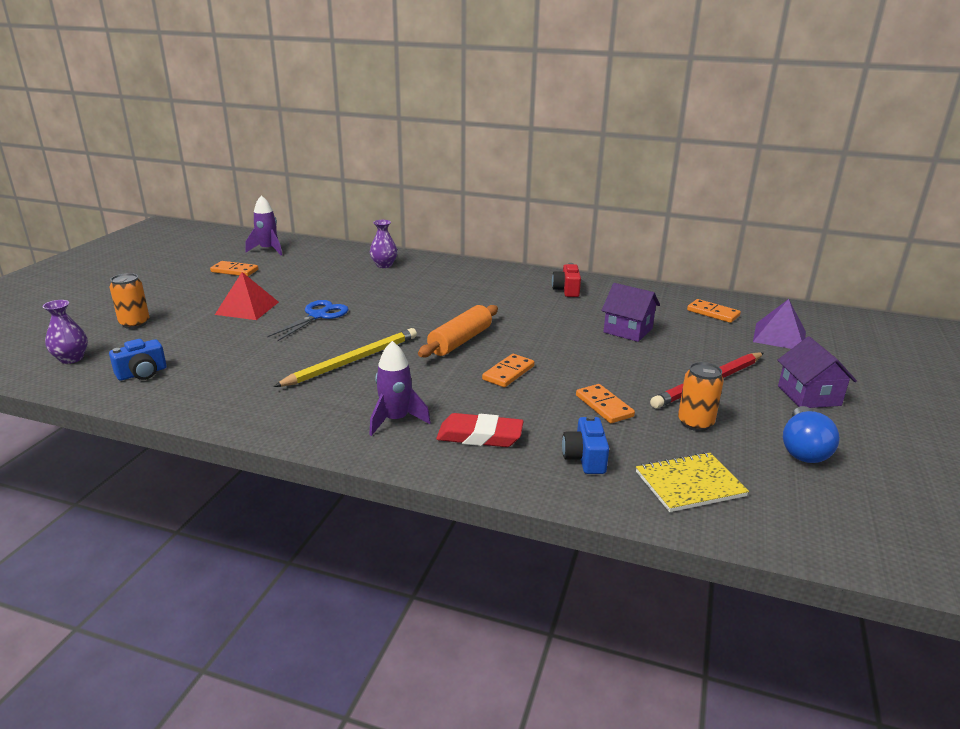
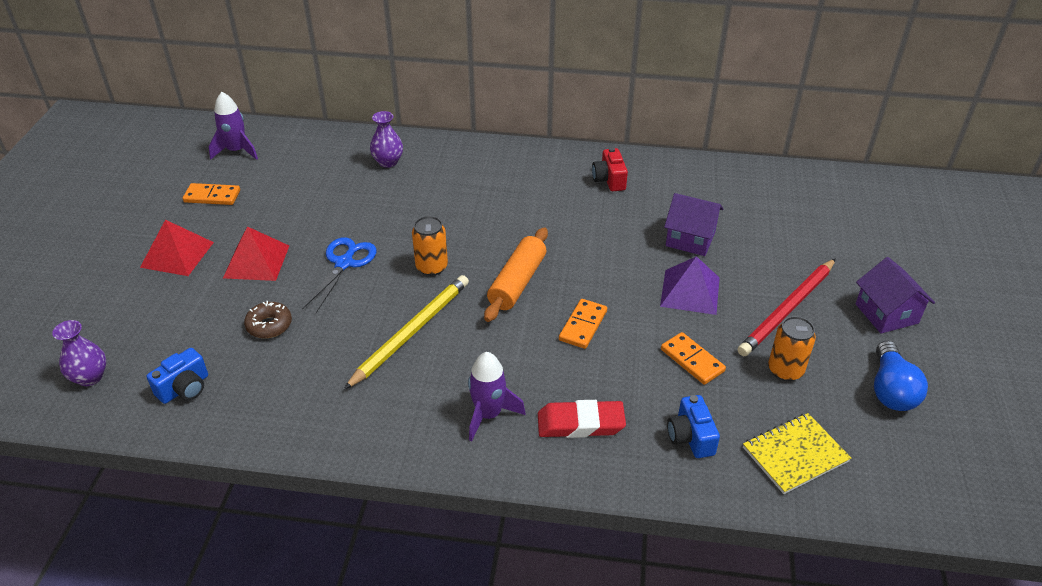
camera: 10 degrees left, 15 degrees up
(135, 323) = (135, 307): orange can -> orange can (431, 267)
(187, 298) = (177, 254): none -> red pyramid
(235, 344) = (269, 325): none -> brown donut
(713, 313) = (773, 198): orange domino -> none
(779, 336) = (846, 226): purple pyramid -> purple pyramid (690, 291)

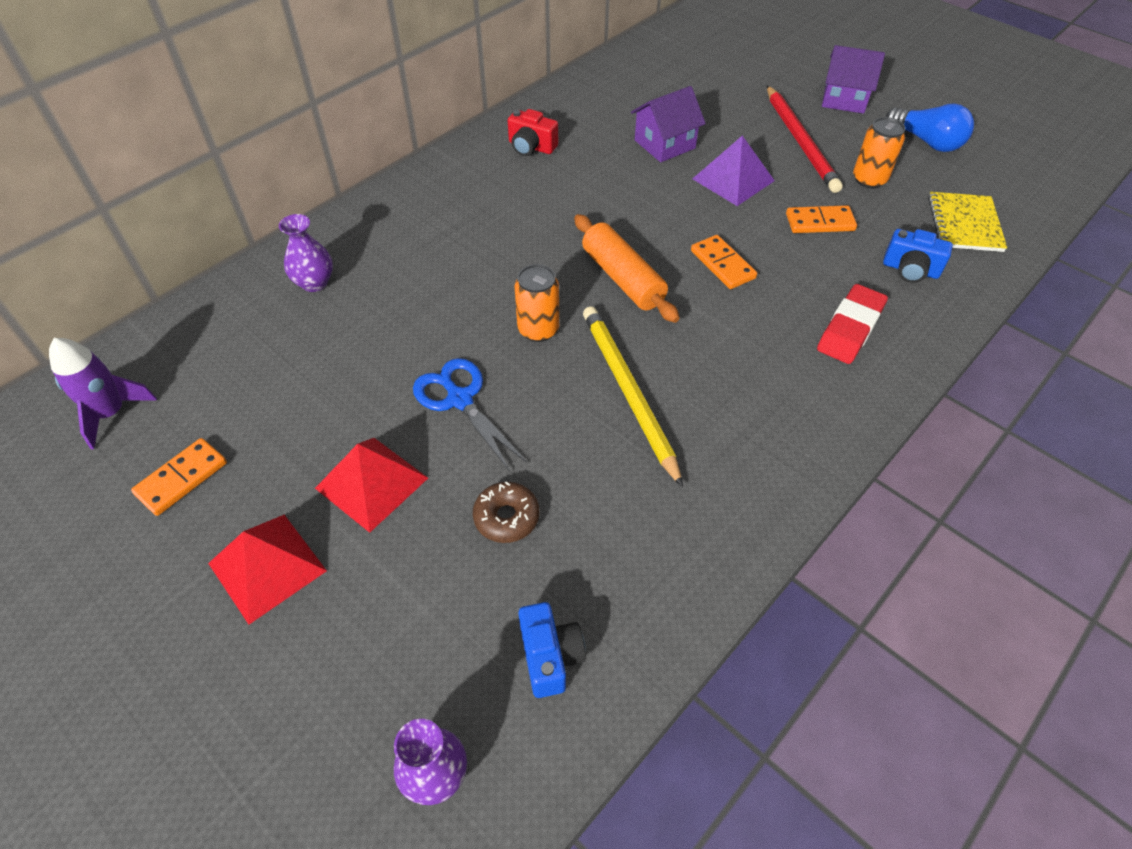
camera: 55 degrees left, 10 degrees up
(488, 414) = (795, 387): purple rocket -> none

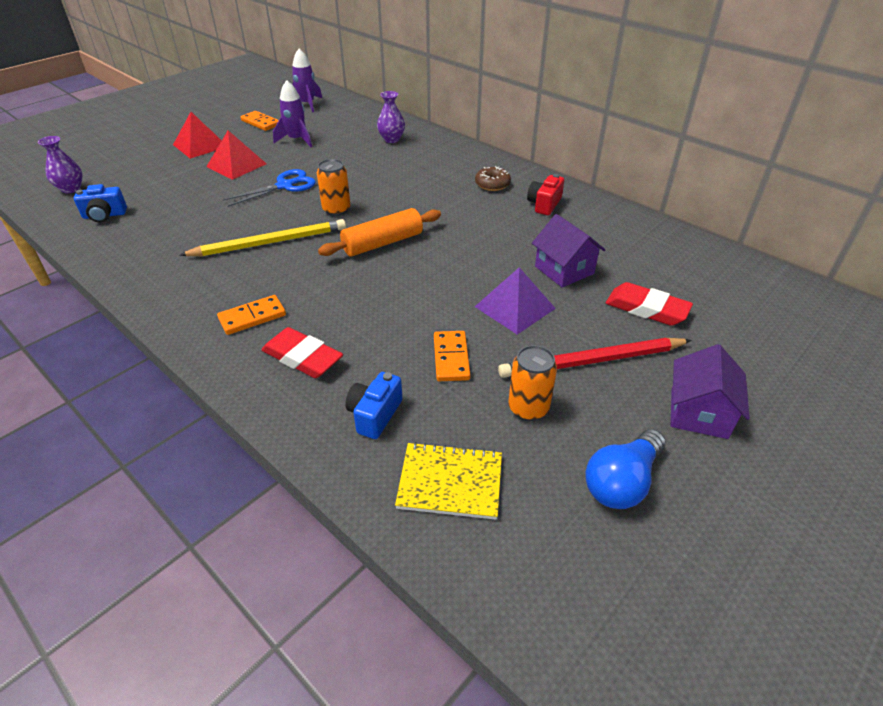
camera: 90 degrees right, 10 degrees down
(283, 407) = (296, 140): none -> purple rocket
(506, 517) = (194, 202): brown donut -> brown donut (492, 184)
(720, 104) = (646, 309): none -> red eraser
(722, 264) = (394, 292): orange domino -> orange domino (252, 317)

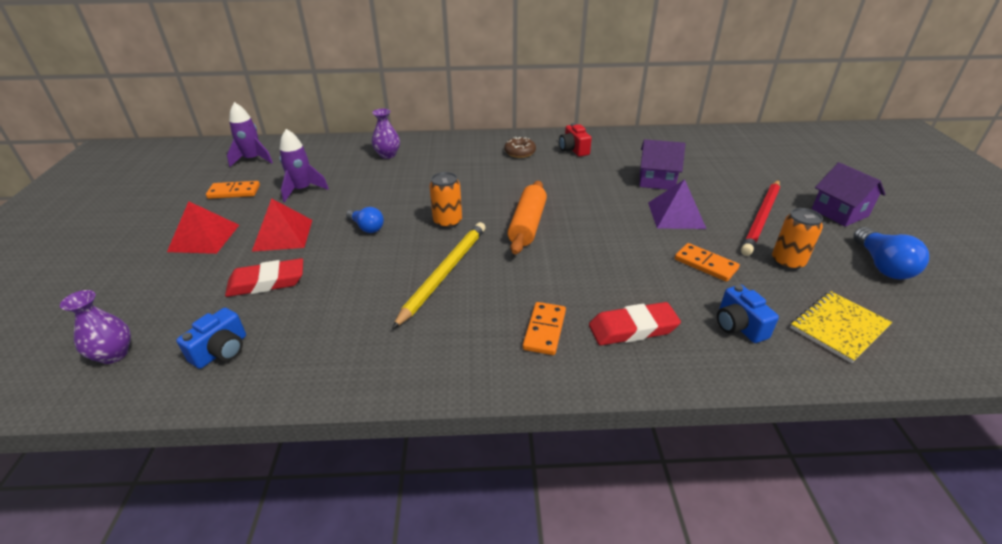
camera: 45 degrees left, 5 degrees down
(285, 186) = (367, 227): blue scissors -> blue light bulb
(646, 309) = (728, 177): red eraser -> red eraser (267, 282)

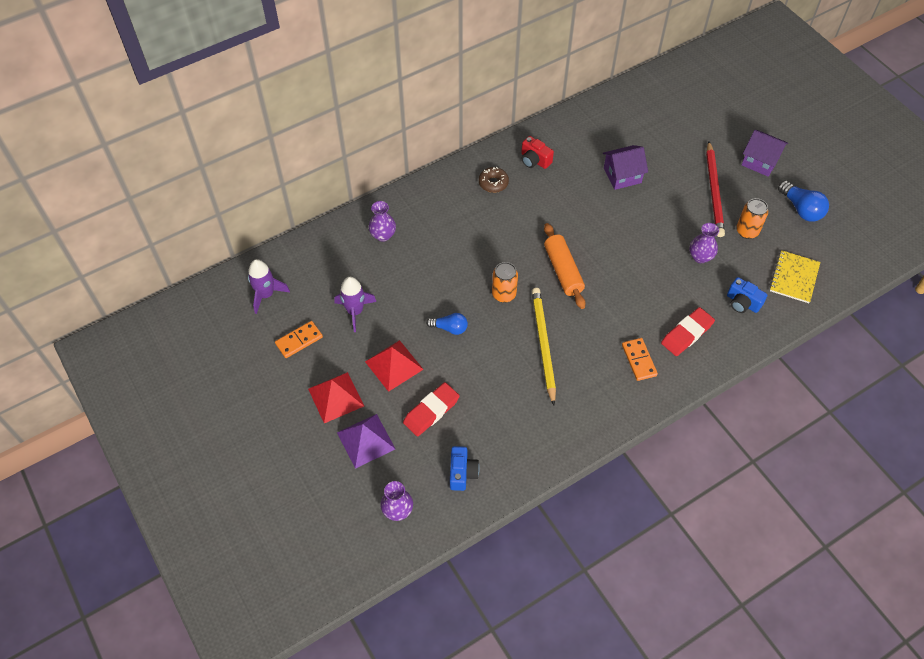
camera: 30 degrees left, 20 degrees up
(676, 215) = (657, 213): purple pyramid -> purple pyramid (366, 440)
(705, 264) = (700, 257): orange domino -> purple vase

